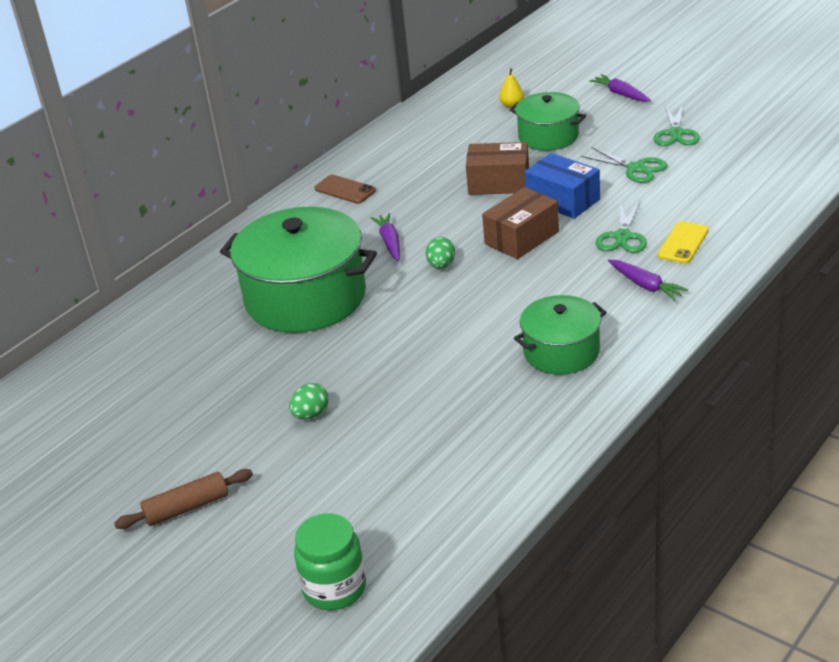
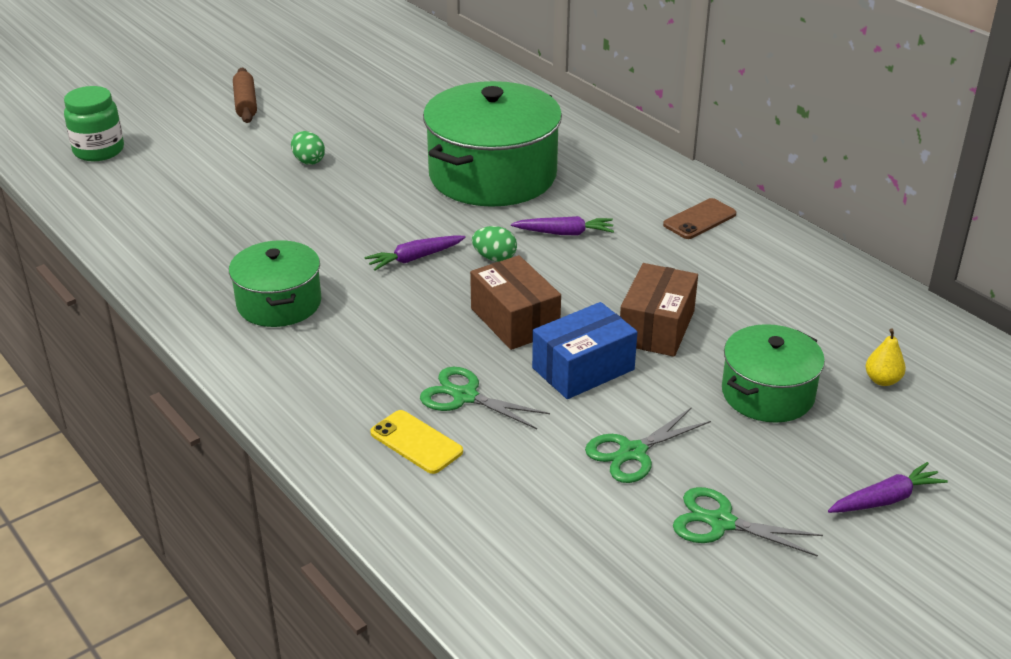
camera: 100 degrees right, 0 degrees up
(646, 285) = (349, 388): purple carrot -> purple carrot (415, 258)

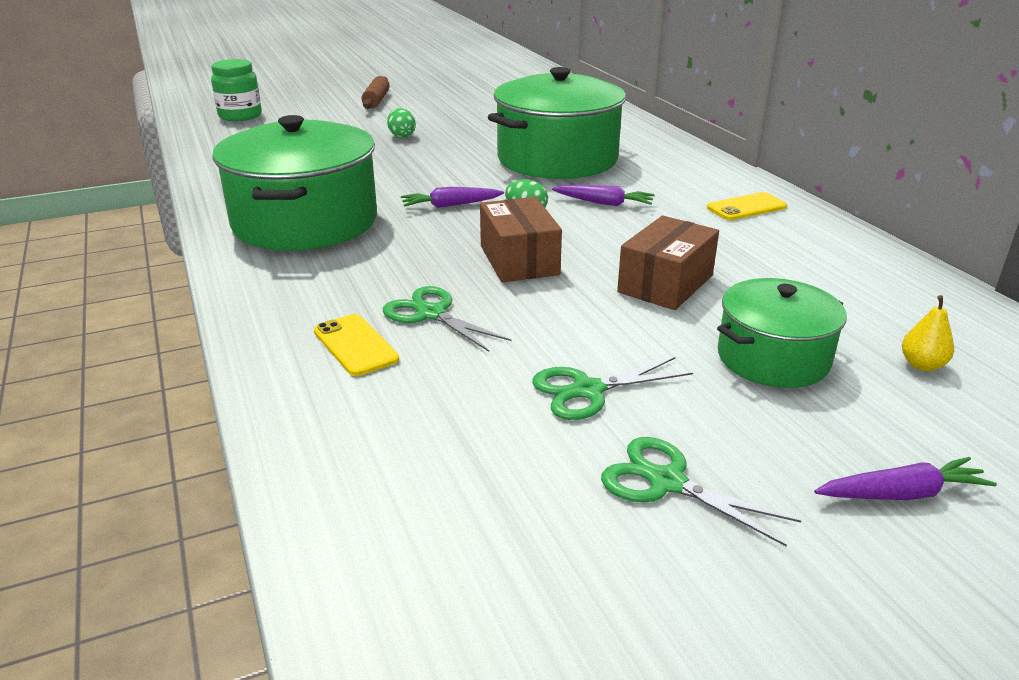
camera: 15 degrees right, 5 degrees down
(279, 303) = (305, 222): green pot -> green pot, size x1.75
(583, 369) = (569, 307): blue box -> none
(699, 219) = (746, 207): brown phone -> yellow phone

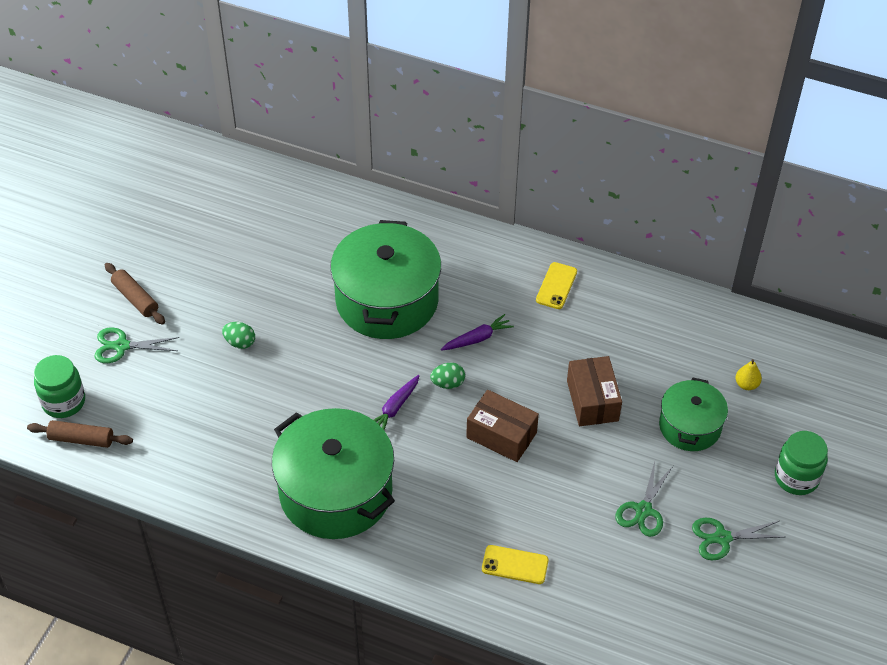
camera: 45 degrees left, 20 degrees up
(212, 131) = (81, 439): none -> brown rolling pin
(431, 314) = (517, 514): green scissors -> green scissors (121, 346)
(902, 493) = (796, 477): purple carrot -> green jar

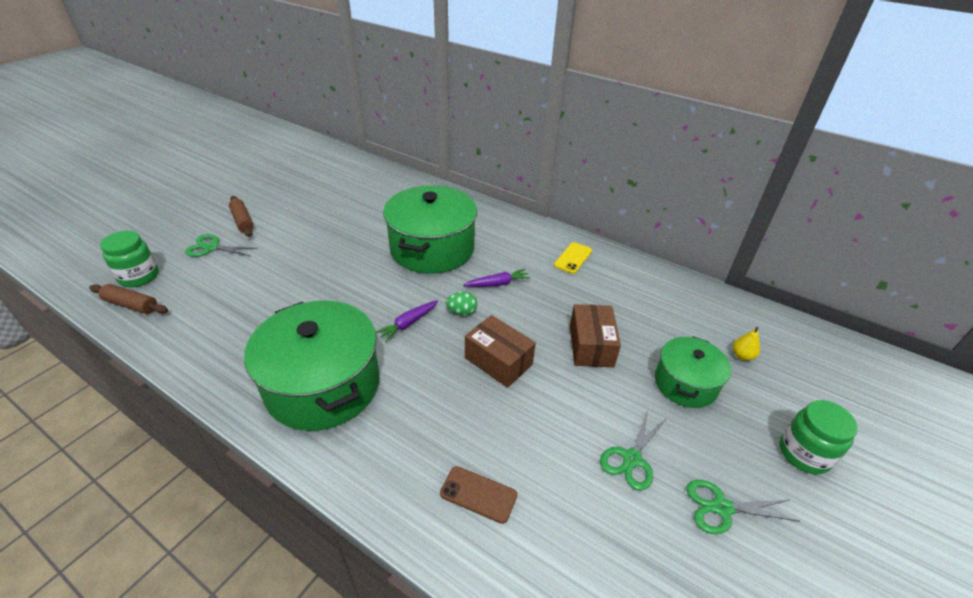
camera: 10 degrees right, 10 degrees down
(240, 342) = (303, 258): green egg -> none
(515, 565) = (478, 494): yellow phone -> brown phone

